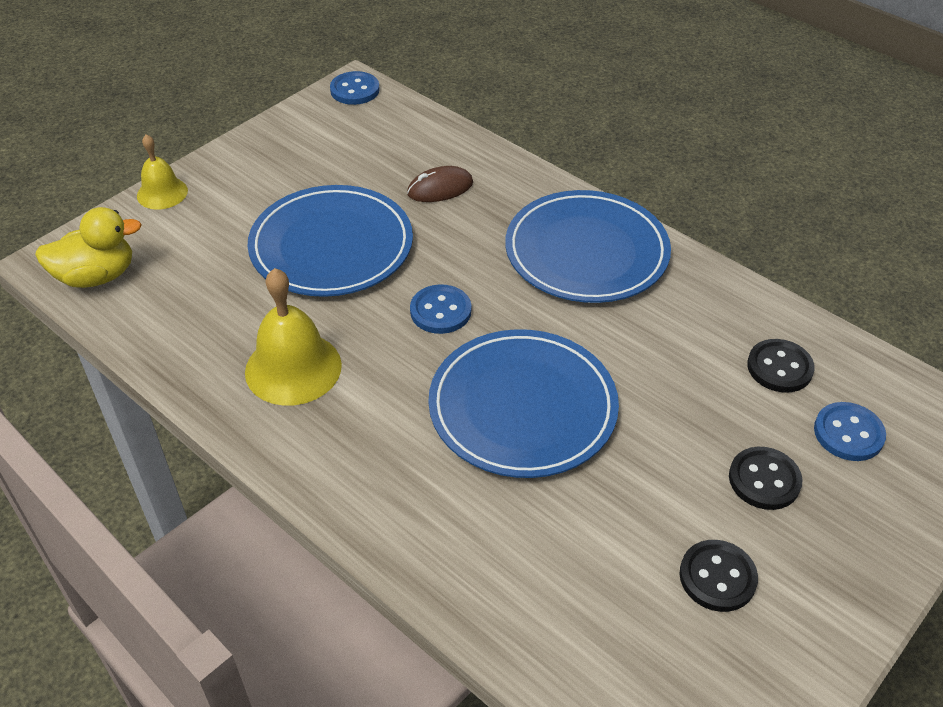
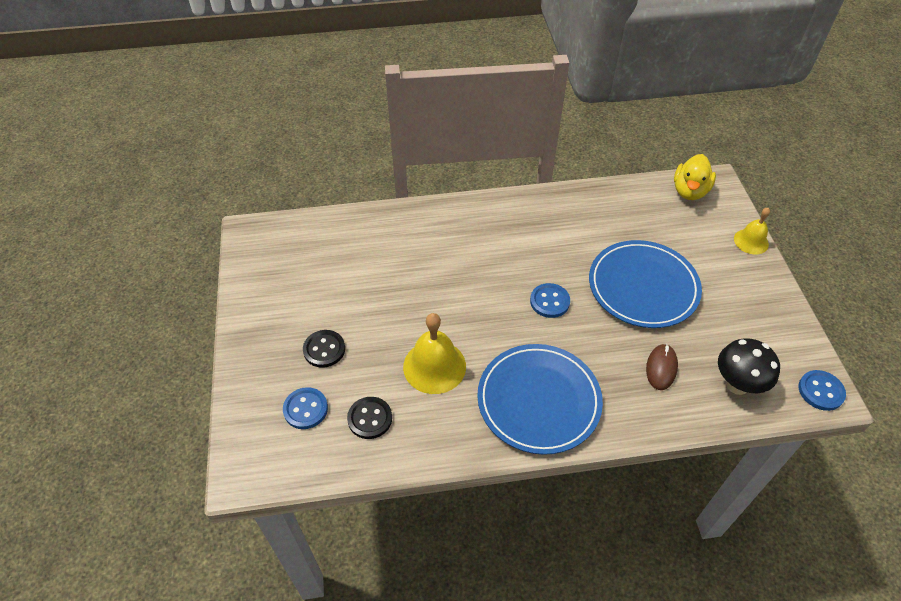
camera: 130 degrees right, 5 degrees up
(293, 368) = (560, 227): yellow bell -> yellow bell (434, 366)
(403, 136) = (737, 384): none -> black mushroom
(522, 407) = (456, 292): blue plate -> none
(717, 577) = (307, 293): black button -> none

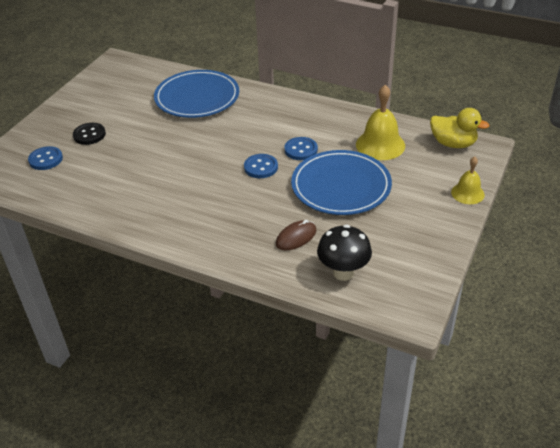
camera: 35 degrees right, 10 degrees down
(370, 418) = (75, 180): black button -> none
(434, 366) = (143, 170): yellow bell -> yellow bell (380, 145)
(538, 400) = (187, 217): blue plate -> blue plate (197, 97)
(689, 191) = (453, 143): yellow duck -> yellow duck turned 120 degrees counterclockwise
(820, 391) = (408, 307): blue button -> blue button (301, 150)

